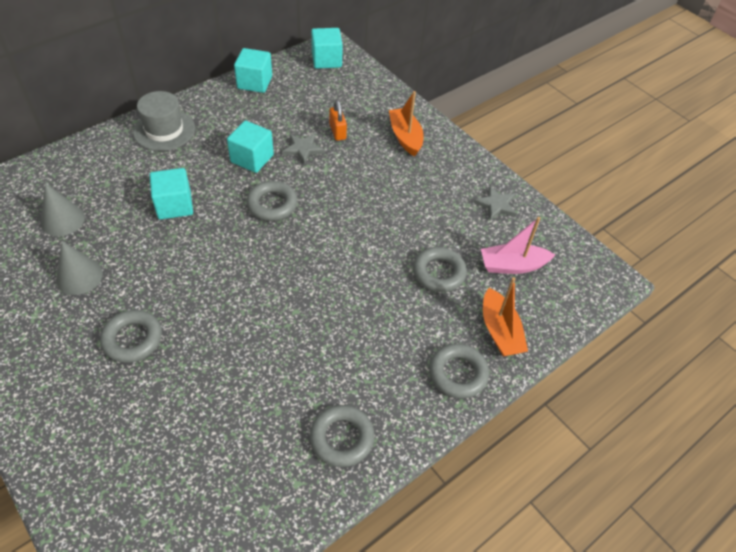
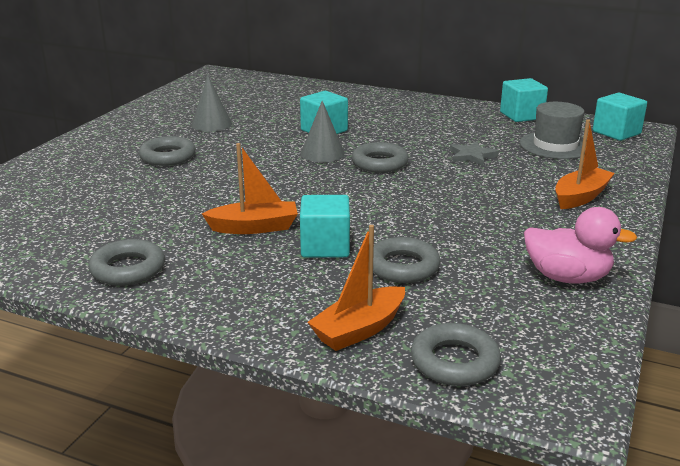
camera: 65 degrees right, 25 degrees down
(62, 220) = (260, 104): grey cone -> grey cone (322, 153)
(164, 130) = (402, 104): grey hat -> grey hat (555, 145)
(252, 158) = (423, 140): turquoise cube -> turquoise cube (325, 246)
(327, 330) = (254, 227): none -> orange boat
(337, 132) = (524, 163): orange padlock -> none
(457, 373) = (265, 315): grey ring -> grey ring (454, 362)
(496, 205) = (567, 277): grey star -> pink duck
(512, 265) = (480, 313): pink boat -> none

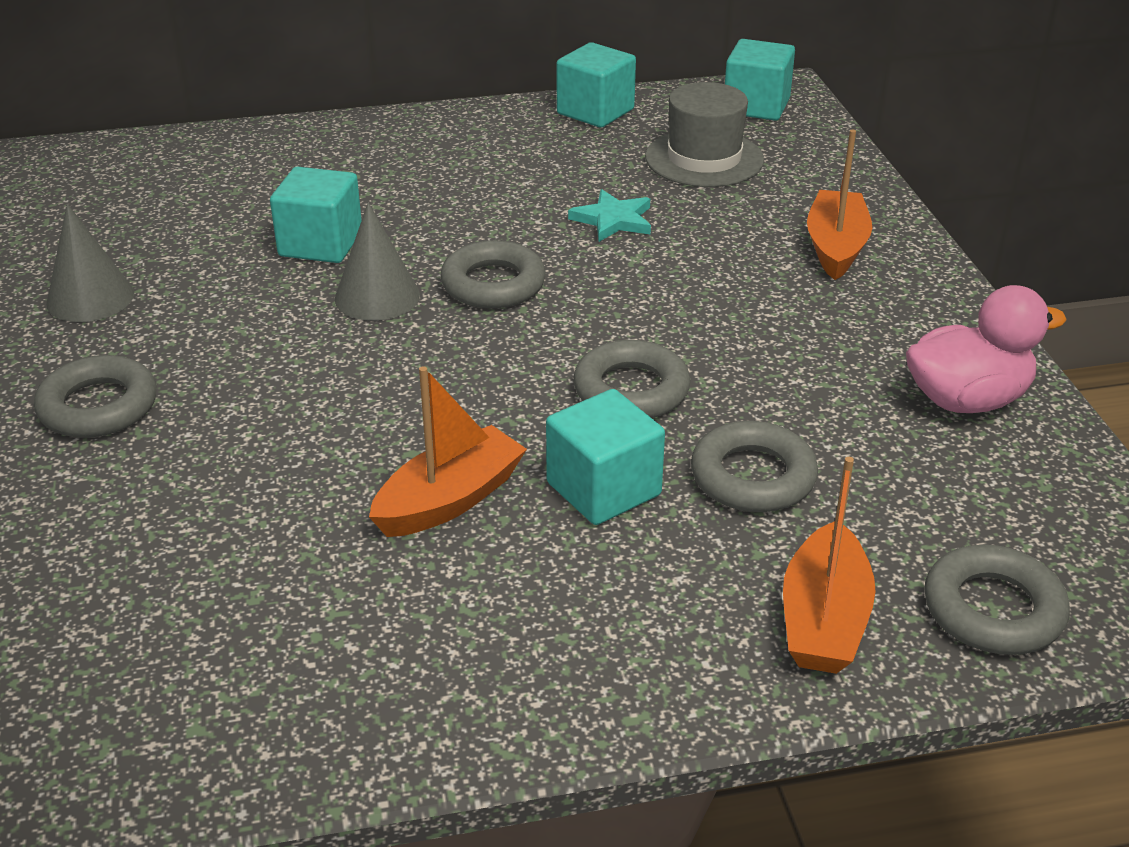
camera: 35 degrees left, 10 degrees up
(128, 269) = (340, 686): grey ring -> grey ring (631, 390)
(472, 156) = (613, 220): grey star -> turquoise star

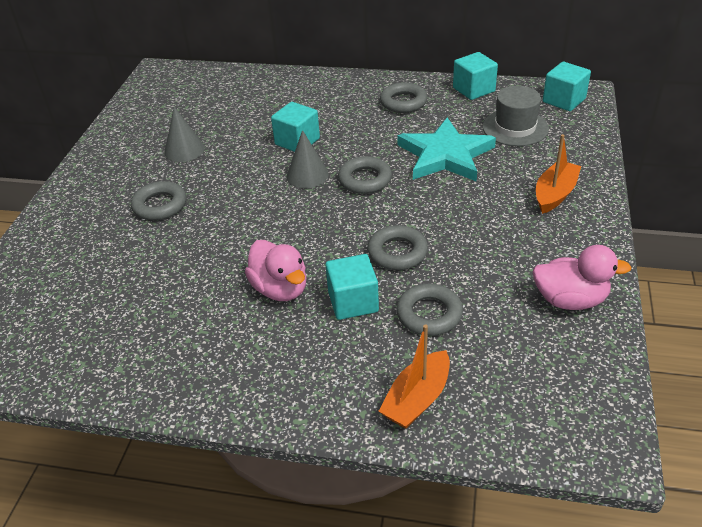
camera: 25 degrees right, 5 degrees up
(450, 500) = (280, 289): orange boat -> pink duck
(613, 220) = (445, 155): turquoise star -> turquoise star, size x2.14
(993, 610) = (507, 419): grey ring -> grey ring (403, 102)

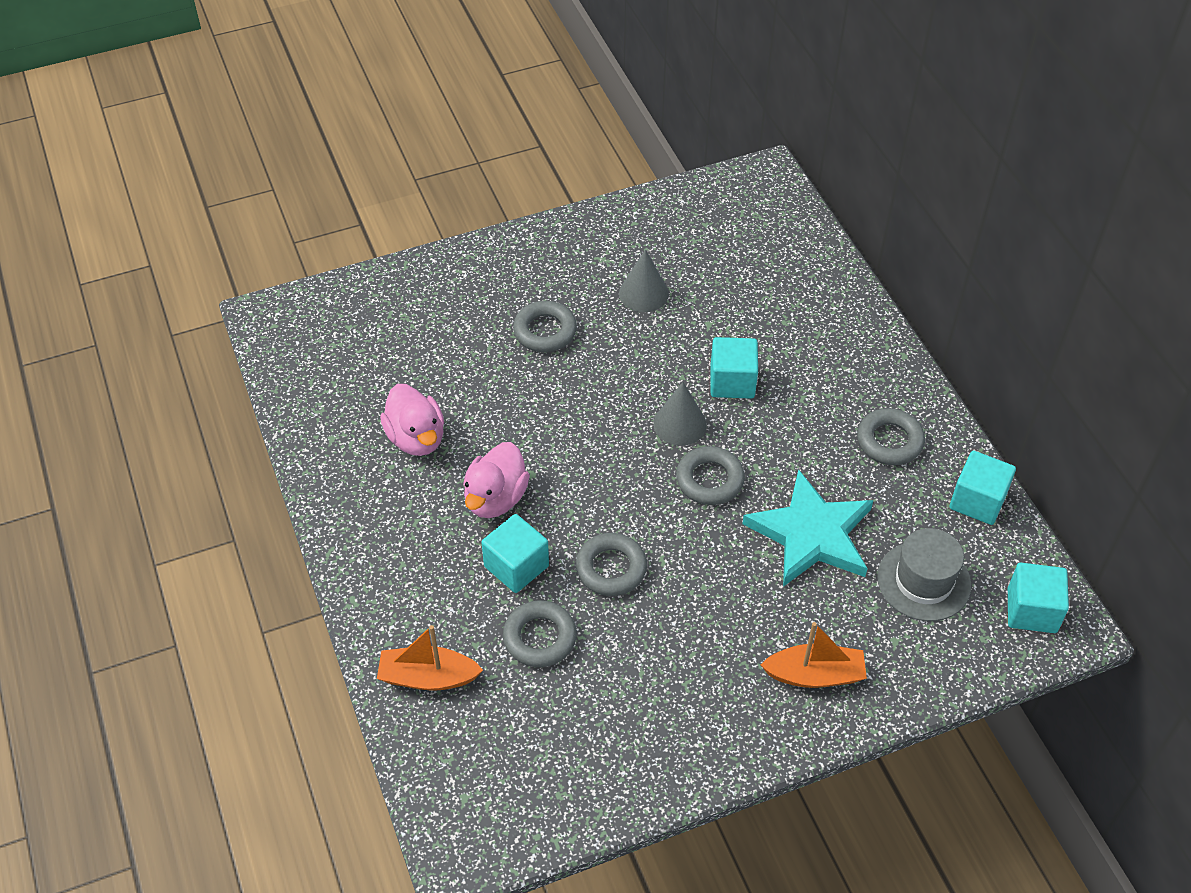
camera: 55 degrees right, 10 degrees up
(570, 300) = (640, 754): pink duck -> pink duck (416, 438)

